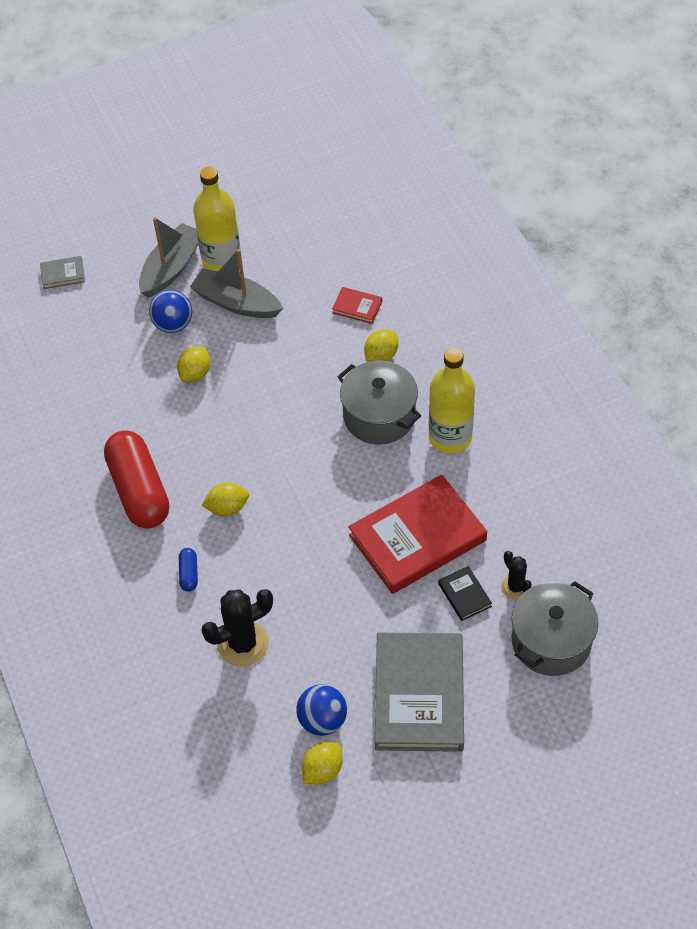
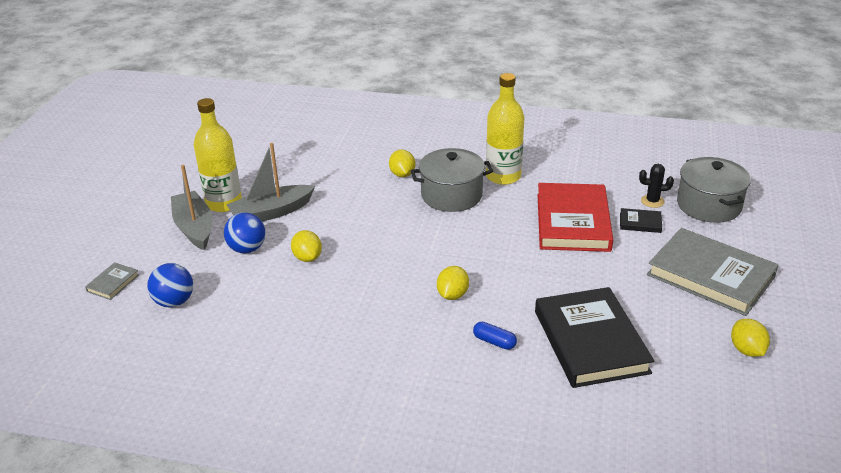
camera: 55 degrees left, 20 degrees down
(139, 490) = (382, 334): red capsule -> none
(243, 643) = (591, 341): black cactus -> black book
(322, 720) = (698, 330): blue ball -> blue ball (174, 302)
(357, 307) = (349, 167): red book -> none

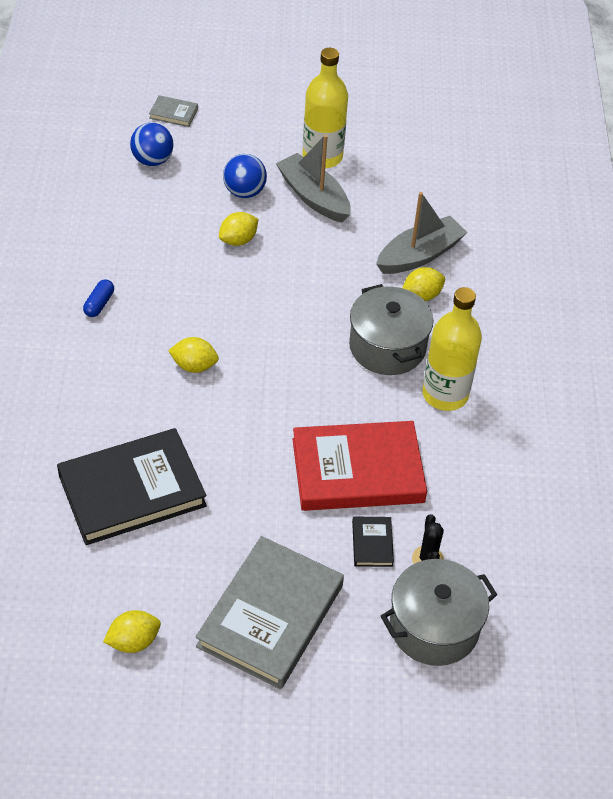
camera: 75 degrees right, 15 degrees up
(194, 228) = (273, 145): grey boat -> grey boat (419, 255)
(494, 342) = (122, 407): blue capsule -> blue capsule (99, 304)

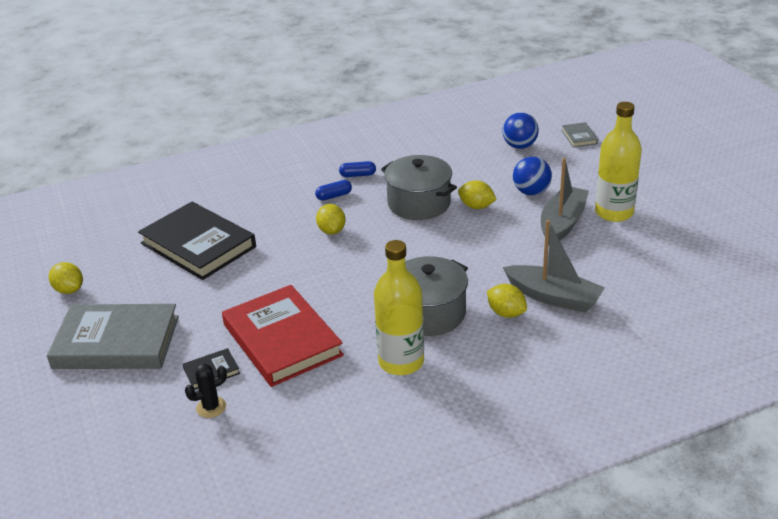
camera: 70 degrees right, 15 degrees down
(126, 339) = (334, 196): none -> blue capsule
(434, 626) = (142, 432): grey pot -> grey pot (419, 203)

